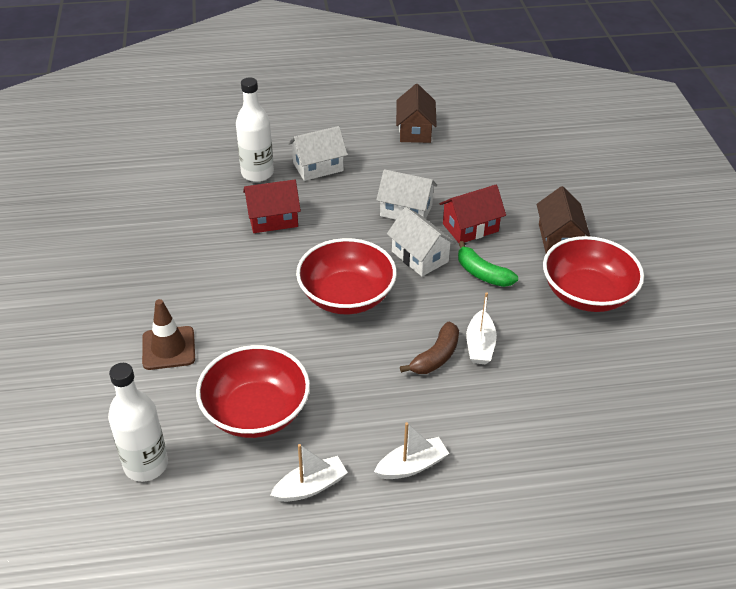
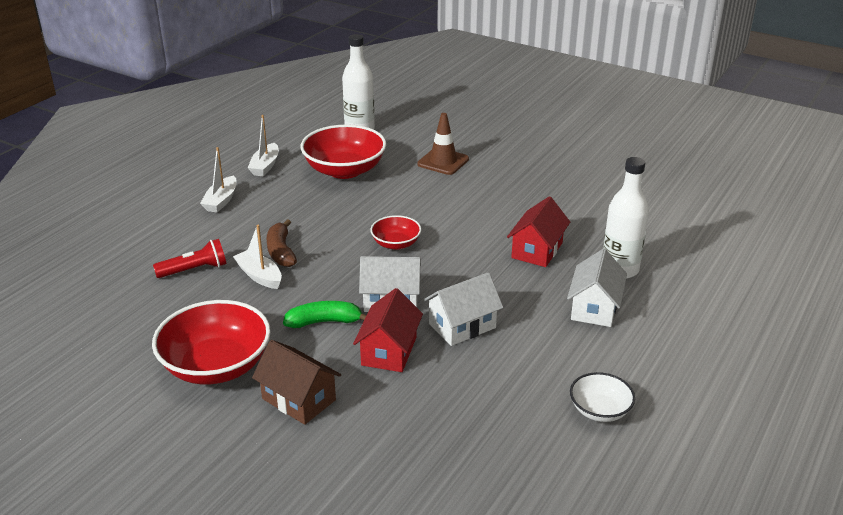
camera: 130 degrees right, 10 degrees down
(346, 296) = (396, 244): red bowl -> red bowl, size x0.53
(415, 130) = (600, 410): brown house -> white bowl
(522, 392) = (194, 270): none -> red flashlight

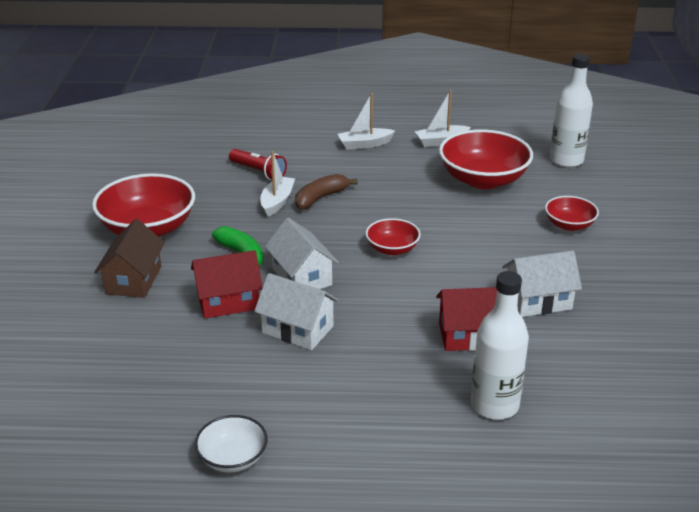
camera: 60 degrees right, 0 degrees up
(443, 162) = (569, 225): brown traffic cone -> red bowl
(594, 308) = (403, 406): white house -> white house (538, 301)

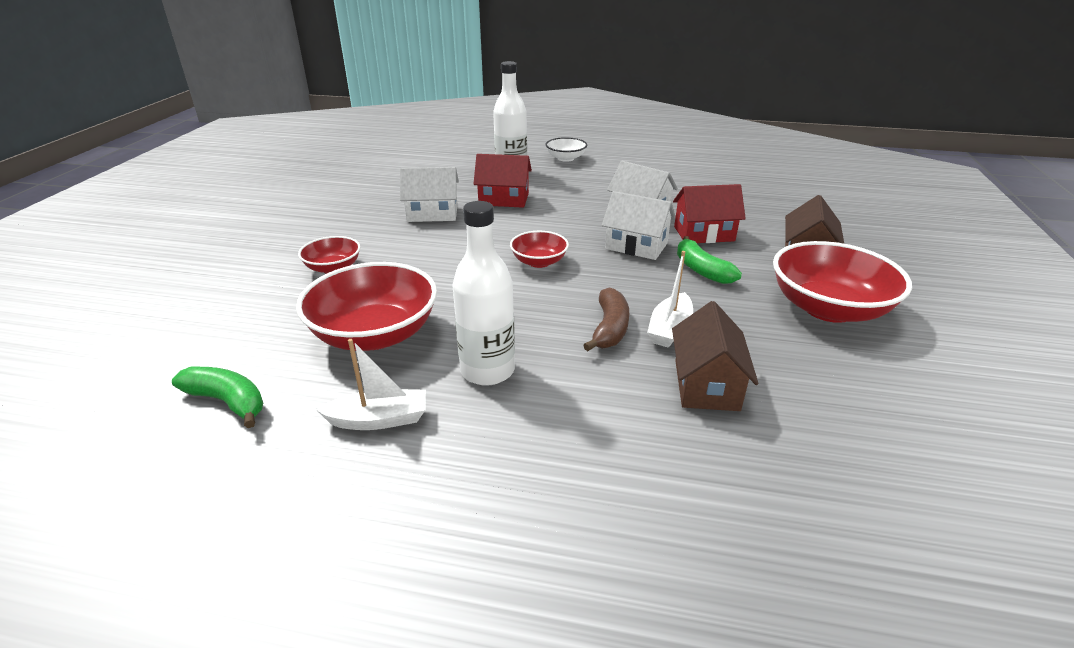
camera: 170 degrees left, 0 degrees up
(232, 458) = (678, 165): white bowl -> white bowl (566, 158)
(258, 172) = (706, 385): red flashlight -> brown house
(302, 277) = (636, 246): white house -> white house turned 45 degrees counterclockwise
(321, 198) = (610, 329): brown banana -> brown banana turned 45 degrees counterclockwise
(364, 144) = (518, 429): white boat -> none
(531, 141) = (228, 402): none -> green banana
(566, 160) = (224, 354): white bottle -> white bottle (487, 371)

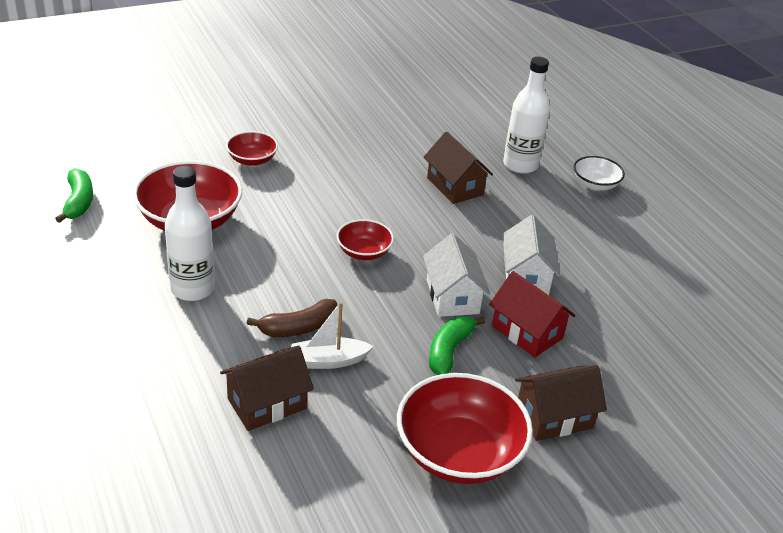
camera: 50 degrees right, 5 degrees up
(379, 419) = (107, 267): white boat -> none
(432, 213) = (383, 162): white house -> none
(504, 199) = (455, 186): red house -> brown house

